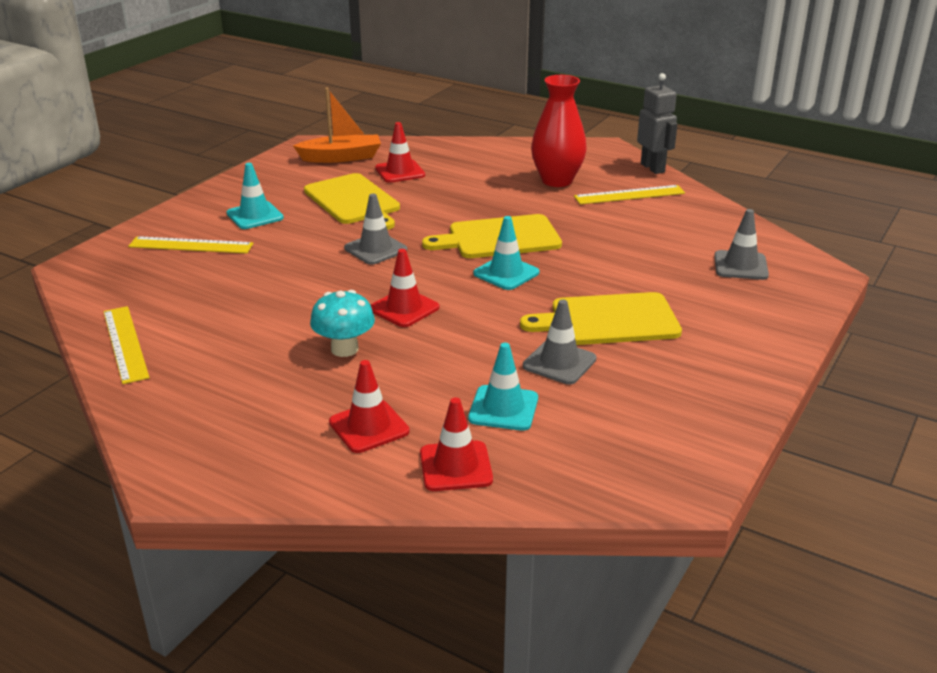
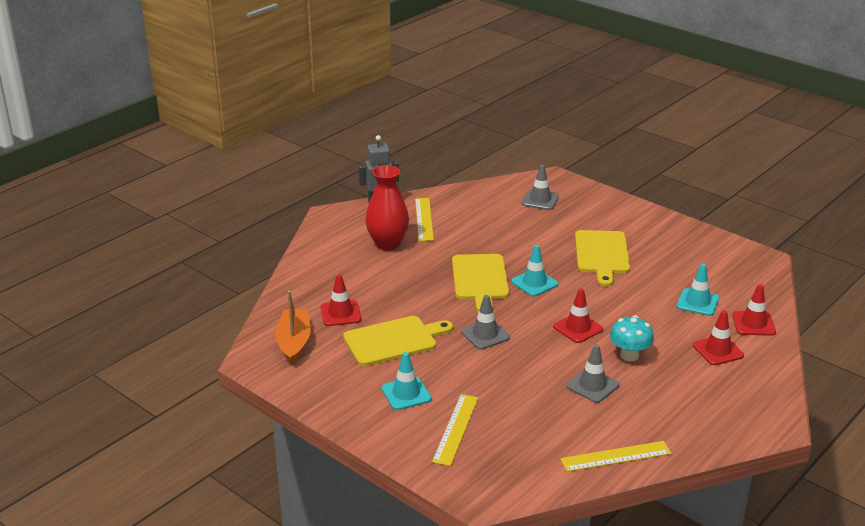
camera: 80 degrees left, 0 degrees up
(559, 362) = (649, 278): grey traffic cone -> grey traffic cone (592, 385)

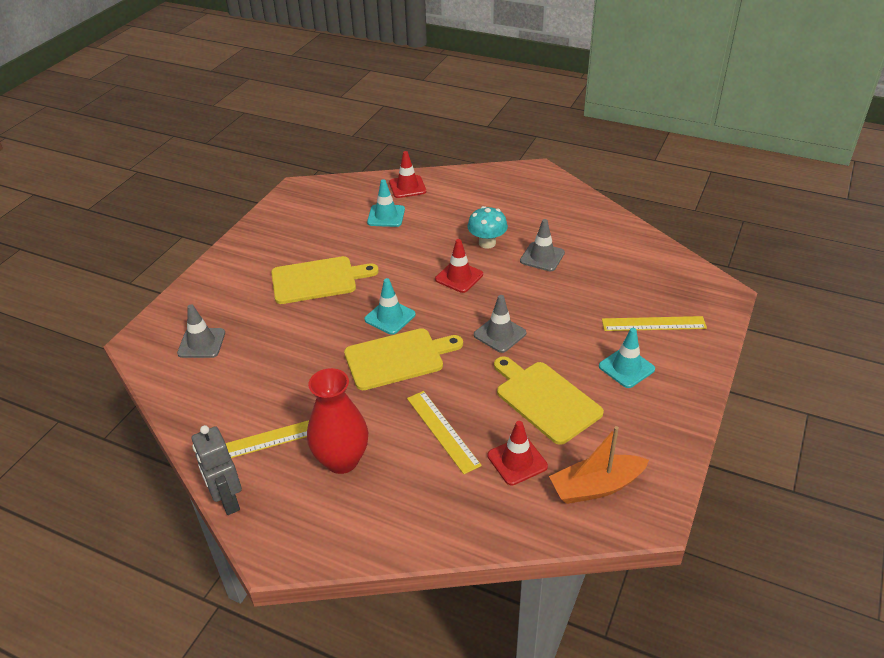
camera: 105 degrees left, 10 degrees up
(616, 456) = (624, 234): yellow ruler -> yellow ruler (442, 431)
(718, 350) = (455, 200): red traffic cone -> none

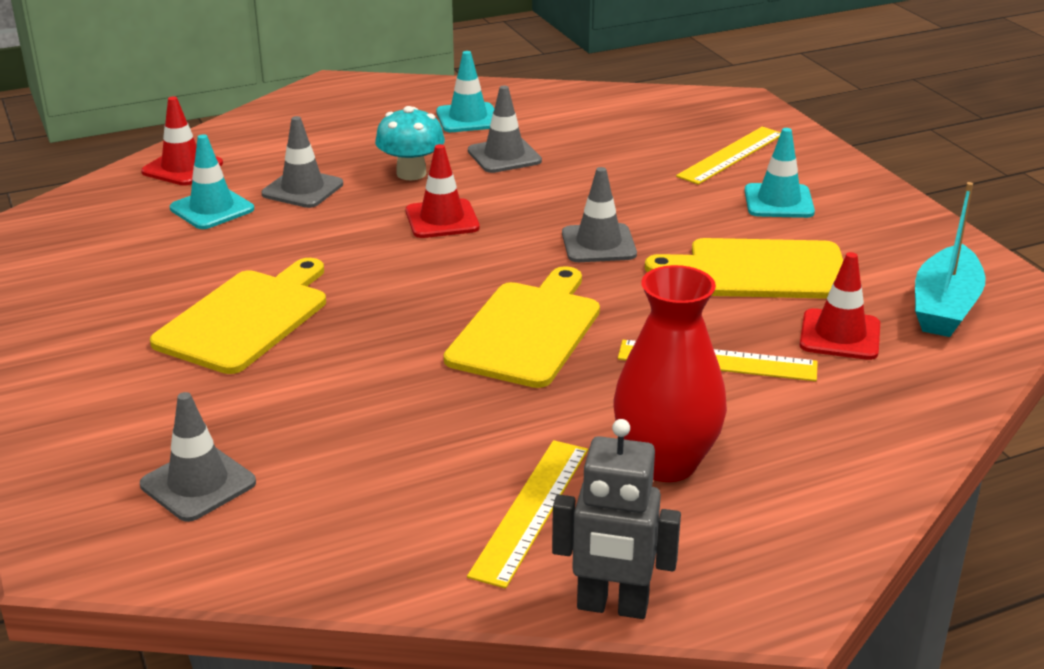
camera: 50 degrees left, 10 degrees down
(390, 317) = (433, 300): turquoise traffic cone -> turquoise traffic cone (468, 118)
(432, 226) = (302, 189): none -> grey traffic cone
(596, 487) = (945, 307): orange boat -> turquoise boat

